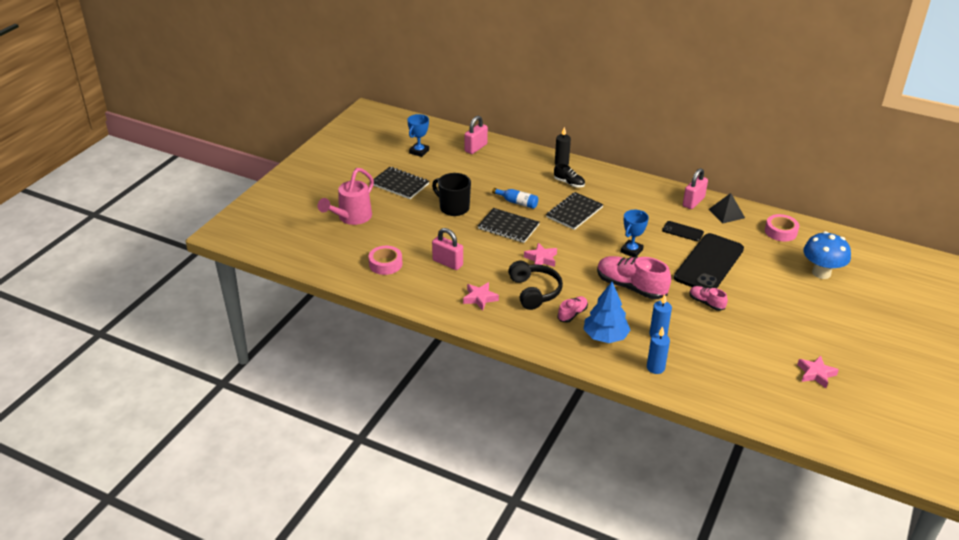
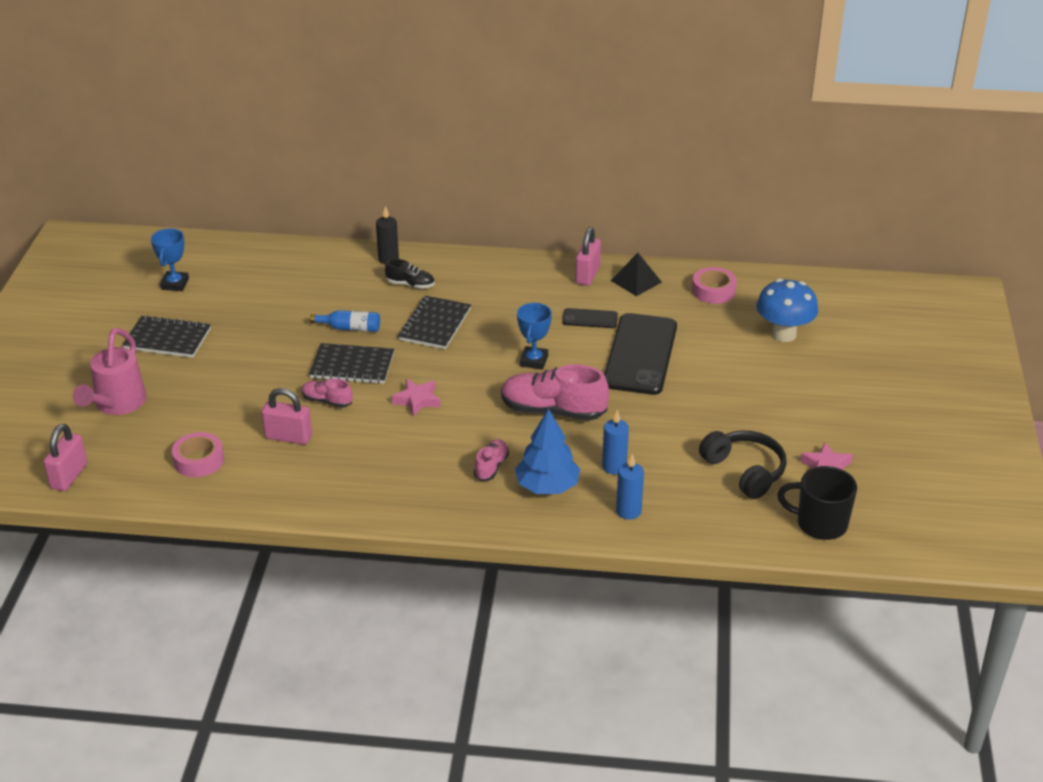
camera: 20 degrees left, 0 degrees up
(453, 208) = (262, 356): black mug -> black mug (820, 524)
(476, 148) = (256, 261): pink padlock -> pink padlock (69, 476)
(480, 298) = (356, 476): pink star -> none
(534, 291) = (427, 448): black headphones -> black headphones (745, 471)
(706, 303) = (658, 409): pink shoe -> pink shoe (327, 401)

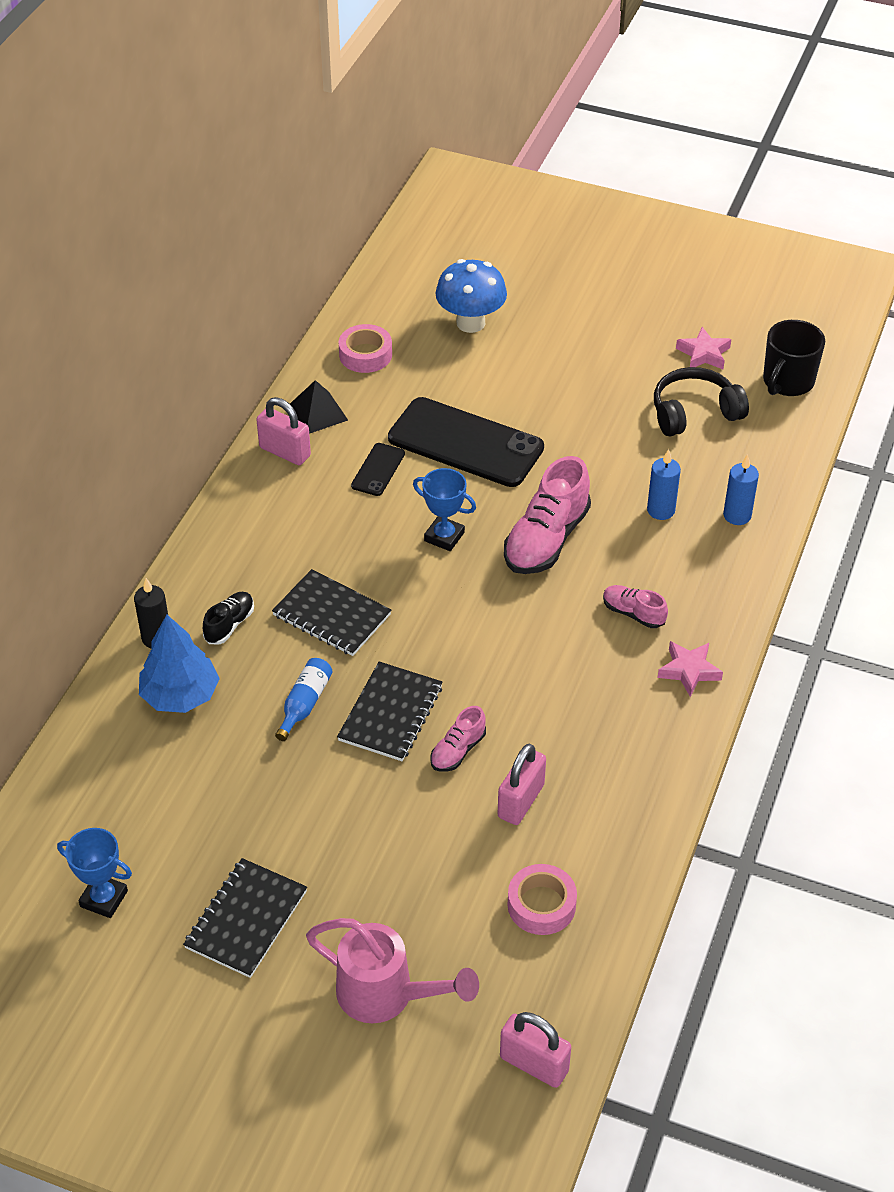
camera: 75 degrees left, 10 degrees up
(417, 400) = (486, 659): pink star -> pink star (689, 671)
(547, 486) = (680, 572): blue tree -> blue tree (180, 695)

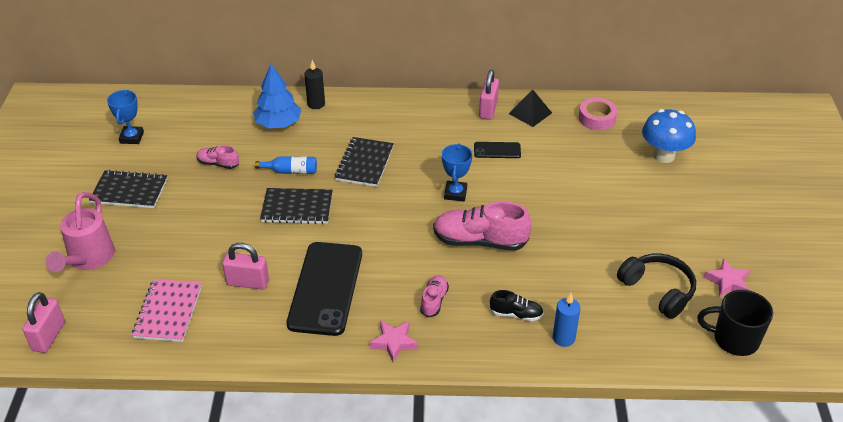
camera: 70 degrees right, 5 degrees down
(229, 625) = (338, 127): black shoe -> black shoe (516, 314)
(458, 750) = (278, 244): pink shoe -> pink shoe (218, 164)
(465, 443) = (546, 182): black phone -> black phone (325, 288)
(541, 905) = (168, 312): pink tape -> pink notebook
(661, 510) = (543, 293): blue candle -> none

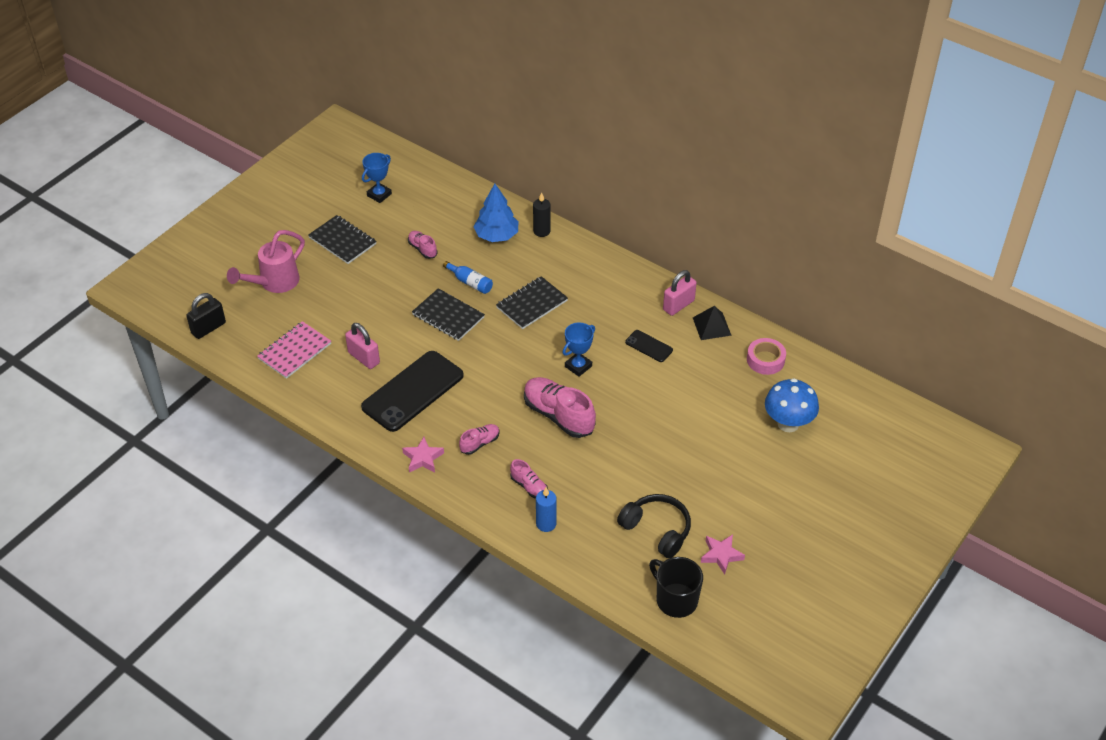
camera: 35 degrees right, 5 degrees up
(48, 336) = (208, 328): pink padlock -> black padlock
(516, 314) = (529, 486): black shoe -> pink shoe
(658, 290) = (657, 530): black headphones -> black headphones turned 45 degrees counterclockwise

